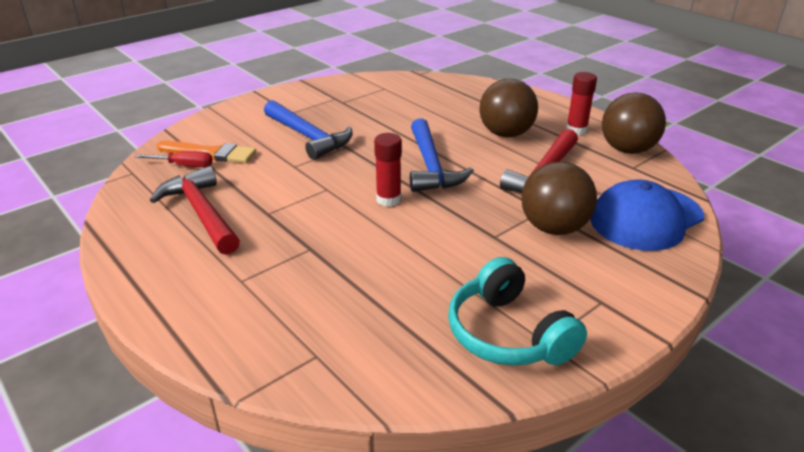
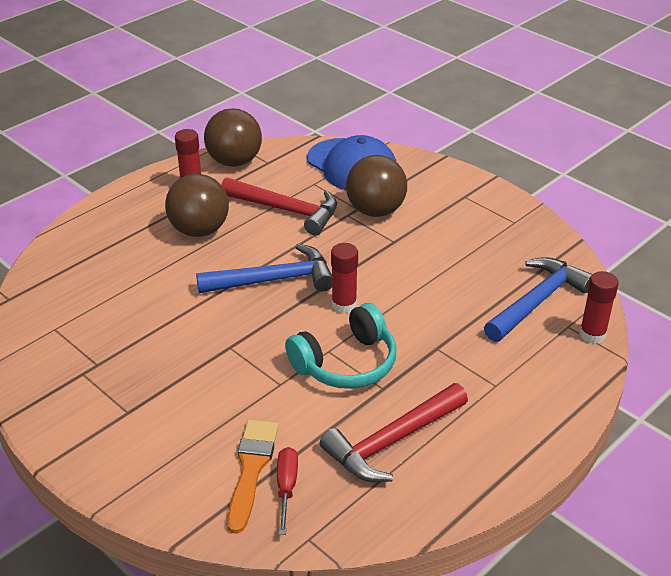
camera: 95 degrees left, 5 degrees up
(293, 376) = (592, 335): none -> red glue stick
(308, 137) = (204, 383): blue hammer -> blue hammer (537, 301)
(508, 334) = (512, 237): turquoise headphones -> turquoise headphones (346, 363)

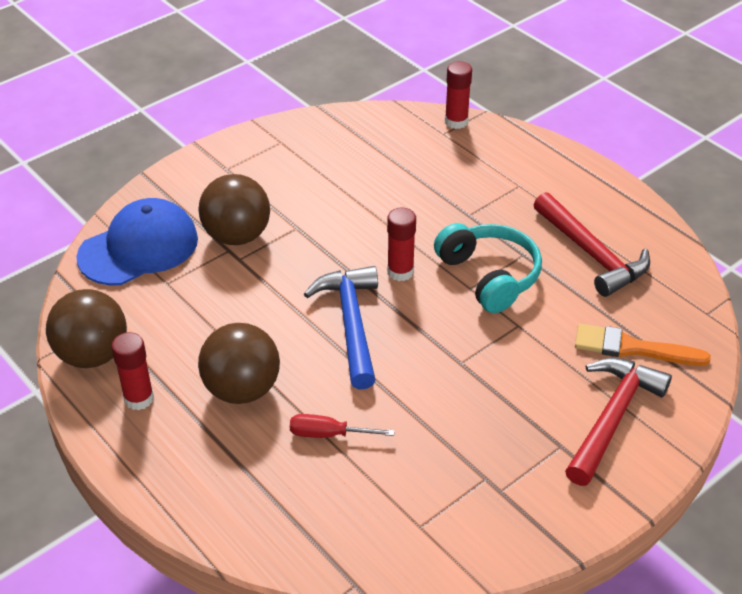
camera: 85 degrees left, 5 degrees up
(286, 210) = (218, 309): red hammer -> red hammer (612, 418)
(286, 487) = (652, 325): red screwdriver -> red screwdriver (327, 434)
(537, 301) = (407, 145): blue hammer -> none

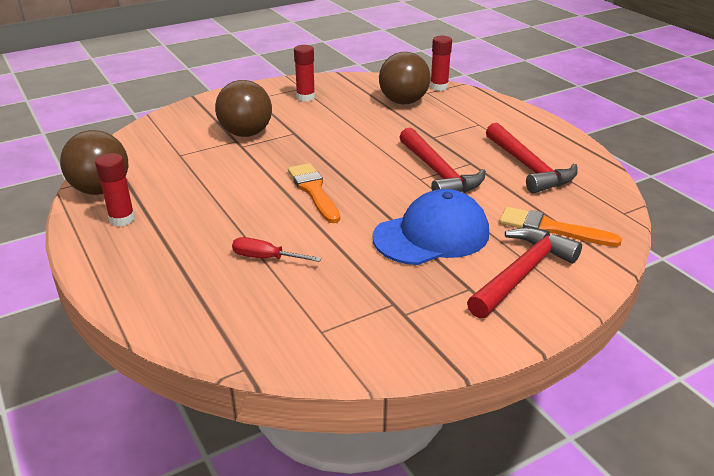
camera: 10 degrees right, 10 degrees down
(139, 248) = (169, 134): blue cap -> blue cap (432, 235)
(242, 389) = (207, 222): brown ball -> brown ball (403, 102)
(351, 324) = (313, 191): blue hammer -> orange brush
(400, 272) = (365, 164): red glue stick -> red glue stick (305, 97)
(489, 276) = (438, 173): turquoise headphones -> red hammer

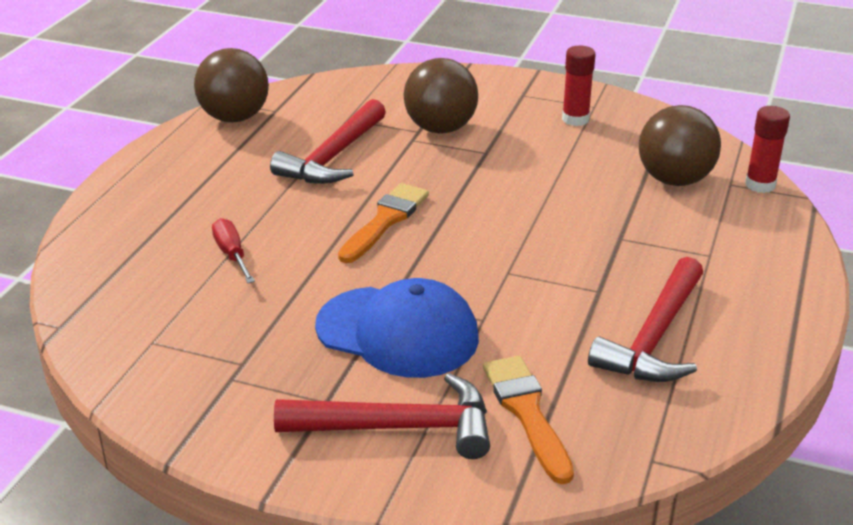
camera: 50 degrees right, 0 degrees up
(122, 219) = (202, 153): red glue stick -> none
(438, 173) = (538, 279): red hammer -> red hammer (333, 157)

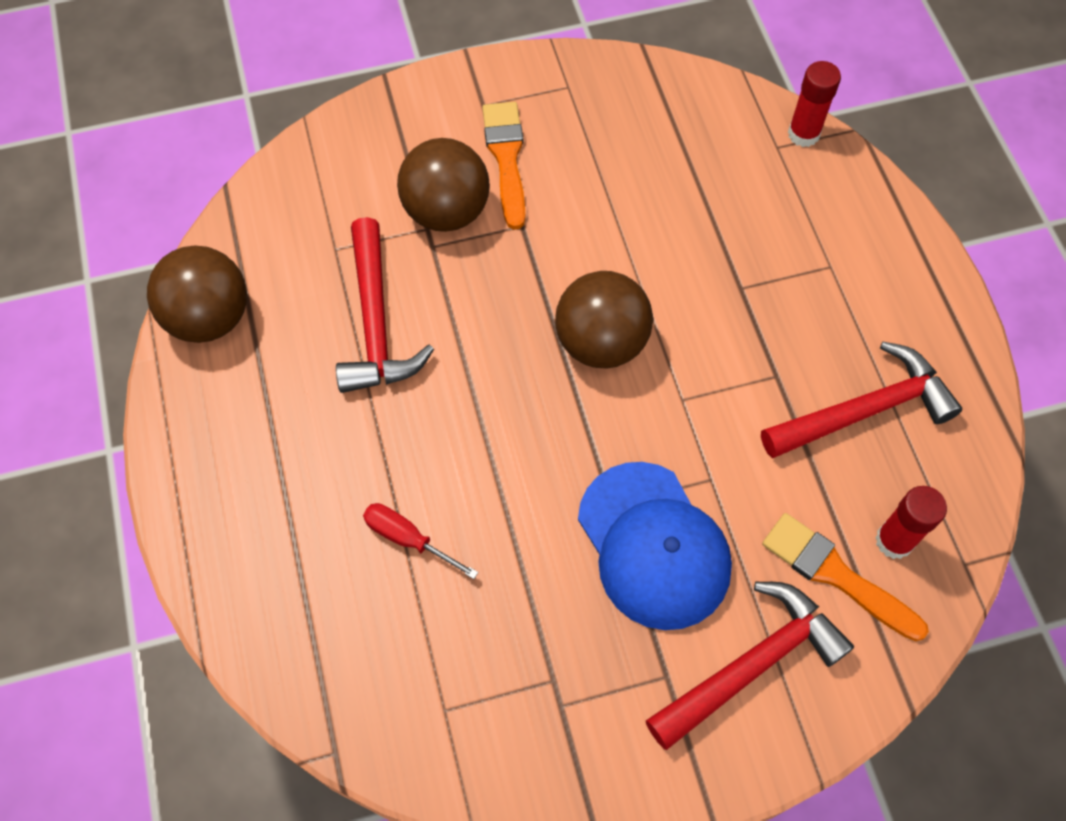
camera: 35 degrees left, 30 degrees up
(385, 221) = (513, 394): orange brush -> orange brush (506, 158)
(398, 332) = (653, 545): blue cap -> blue cap turned 75 degrees clockwise
(575, 119) = (567, 120): red glue stick -> red glue stick (894, 541)
(654, 337) = (864, 410): red hammer -> red hammer turned 105 degrees counterclockwise
(674, 180) = (726, 169): brown ball -> brown ball (601, 343)

